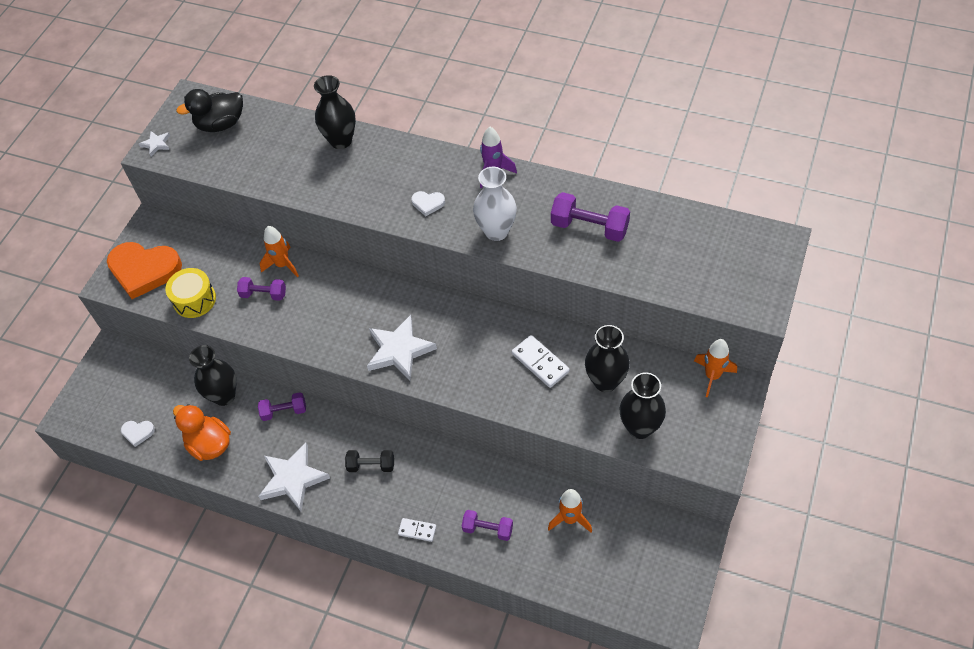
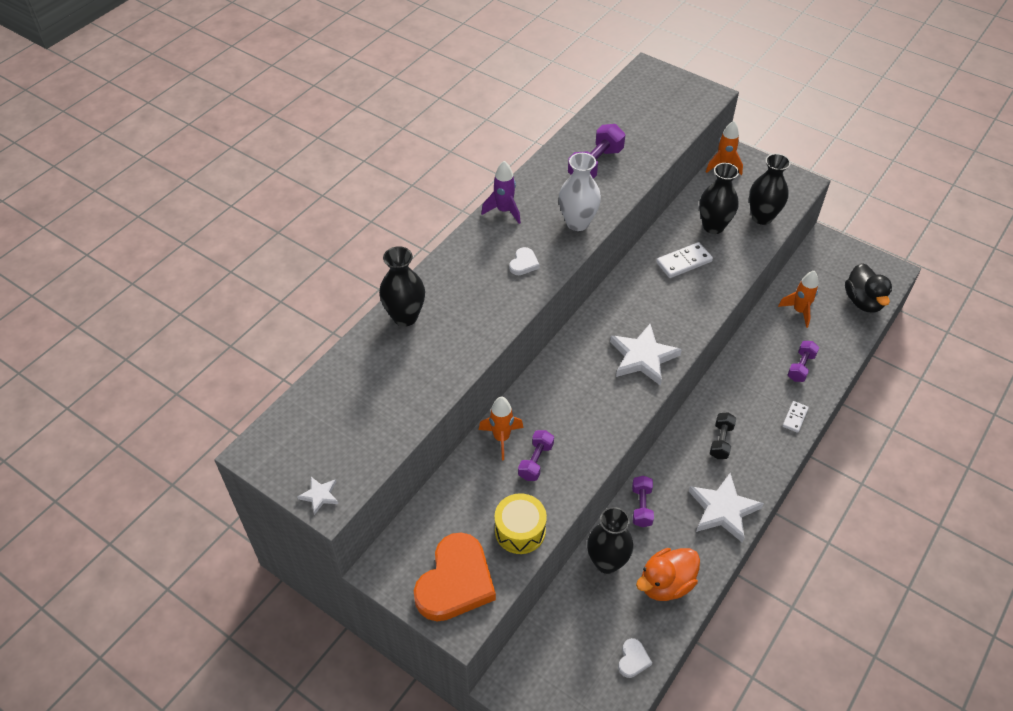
camera: 80 degrees left, 5 degrees down
(221, 124) = (321, 424): black duck -> black duck (863, 301)

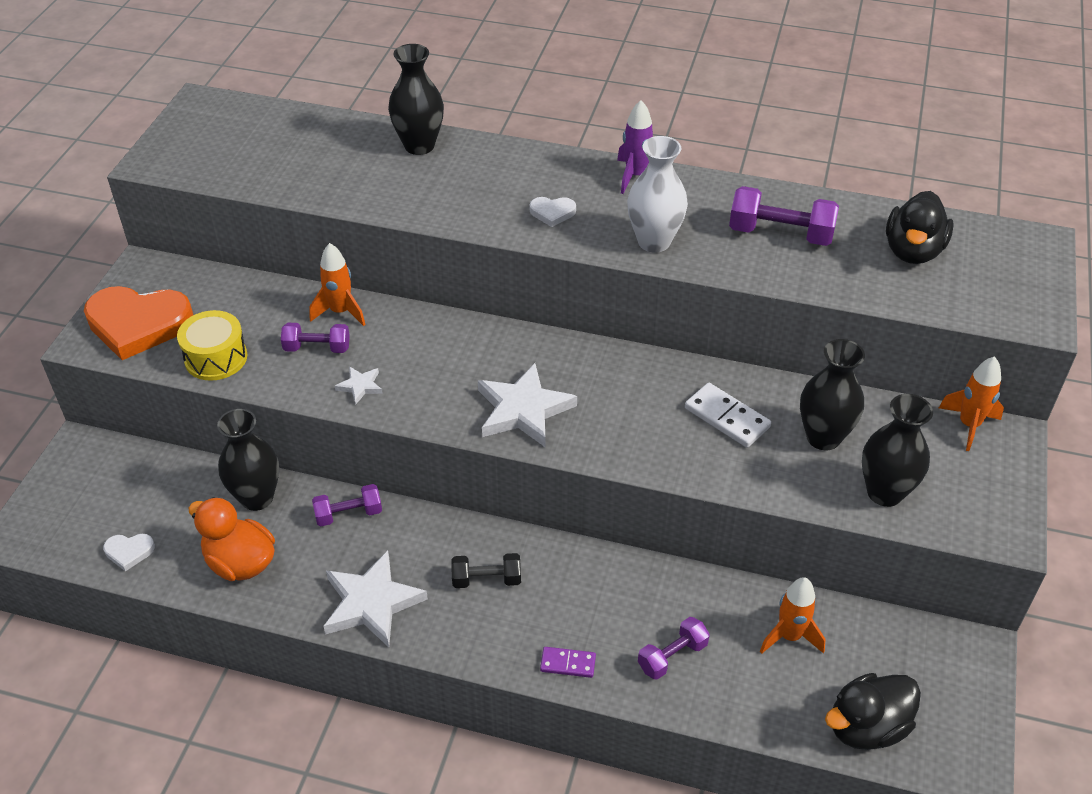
camera: 70 degrees right, 5 degrees down
(319, 495) = (158, 154): white star -> white star (360, 386)
(635, 117) = (912, 251): none -> black duck
(795, 418) = (568, 664): white domino -> purple domino
(801, 367) = (672, 656): purple dumbbell -> purple dumbbell turned 45 degrees counterclockwise

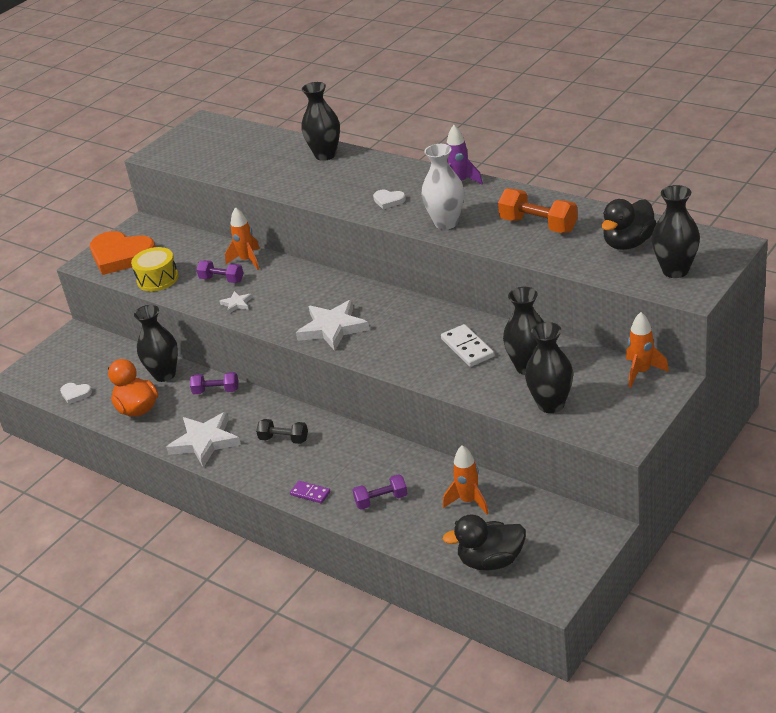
camera: 25 degrees right, 10 degrees down
(780, 234) = (538, 225): purple dumbbell -> orange dumbbell
(996, 287) = (675, 270): none -> black vase

